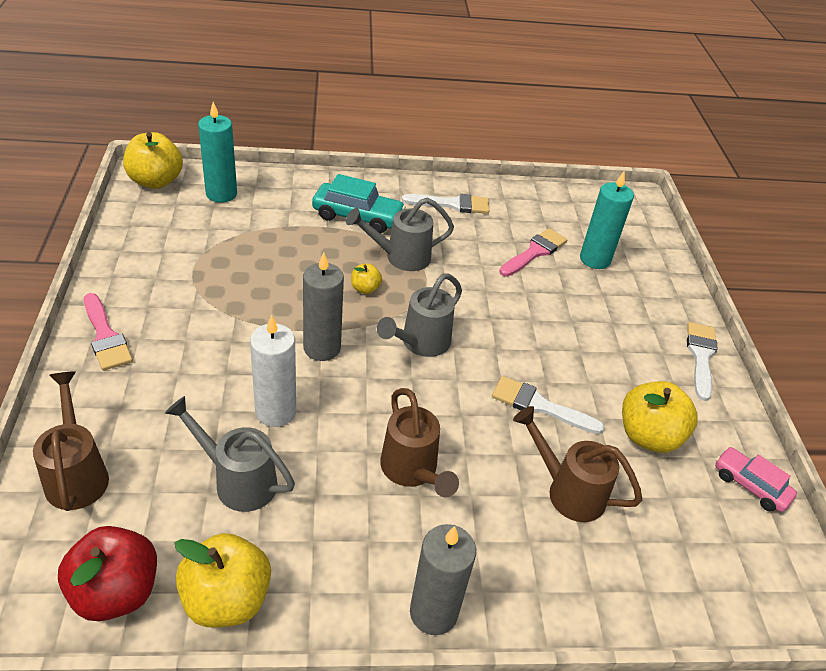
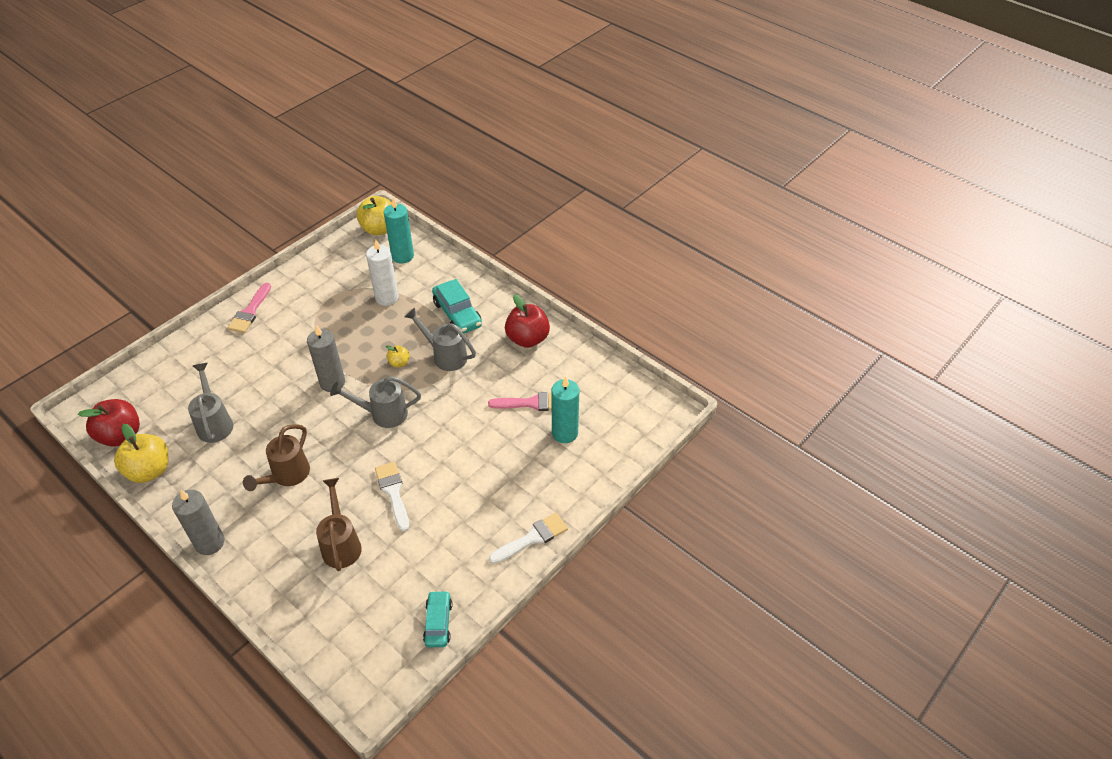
camera: 50 degrees right, 5 degrees up
(77, 474) = (164, 374): brown watering can -> none
(275, 411) = (270, 401): white candle -> white candle (387, 298)
(452, 204) = (527, 339): white brush -> red apple
(648, 436) = (425, 553): yellow apple -> none
(750, 485) = (438, 623): pink car -> turquoise car

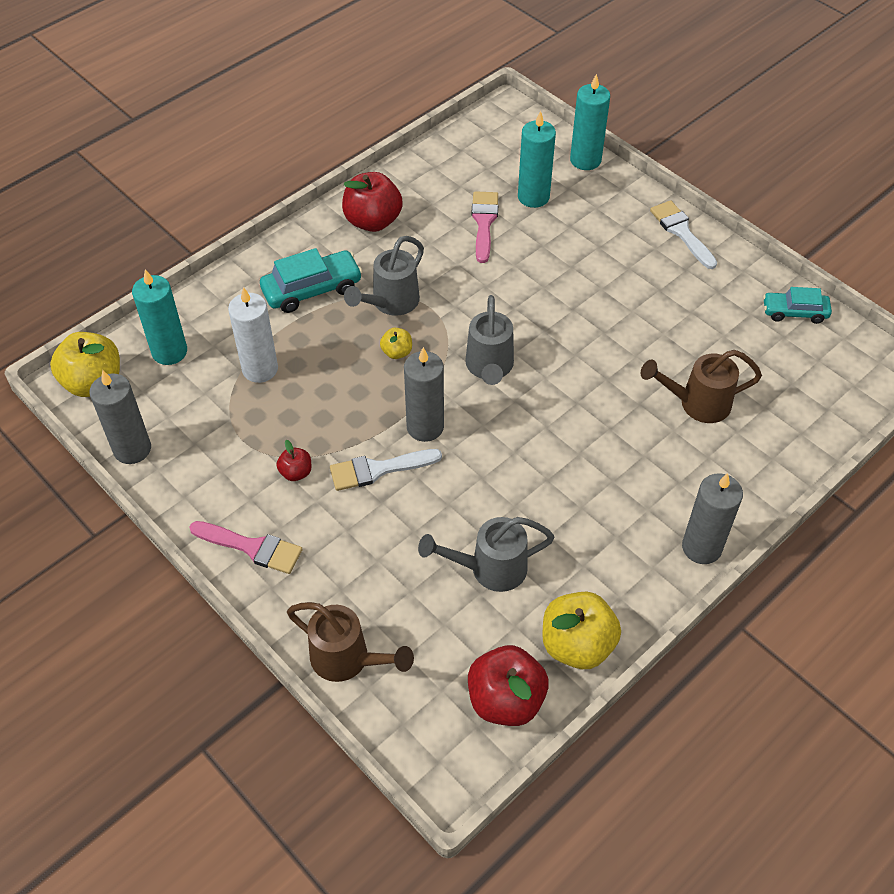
camera: 85 degrees left, 5 degrees up
(287, 476) = (591, 469): brown watering can -> brown watering can (347, 659)
(302, 324) = (296, 472): none -> red apple
(327, 252) = (132, 449): none -> grey candle
(393, 492) = (619, 354): white brush -> white brush (378, 469)
(615, 467) = (585, 160): none -> turquoise candle

